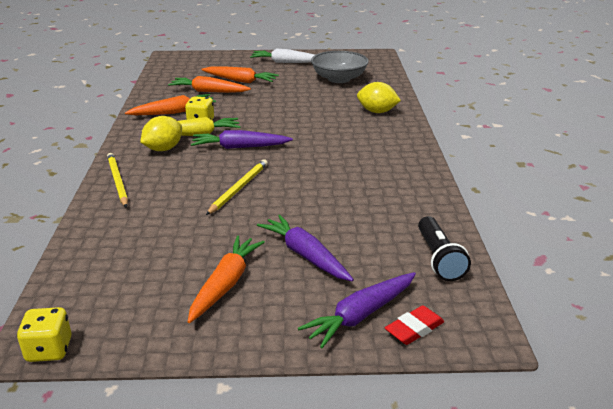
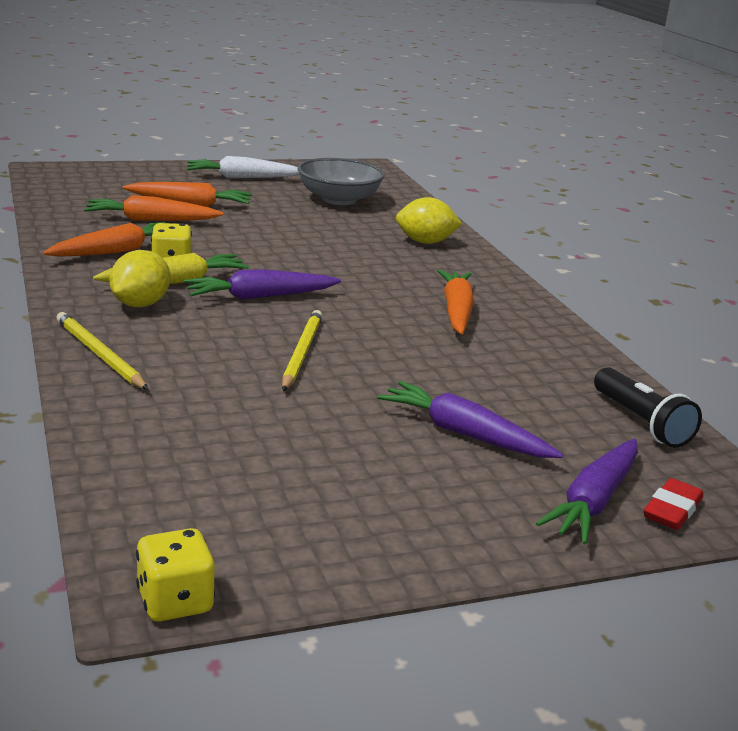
camera: 20 degrees left, 5 degrees down
(225, 284) = (379, 482): orange carrot -> orange carrot (456, 311)

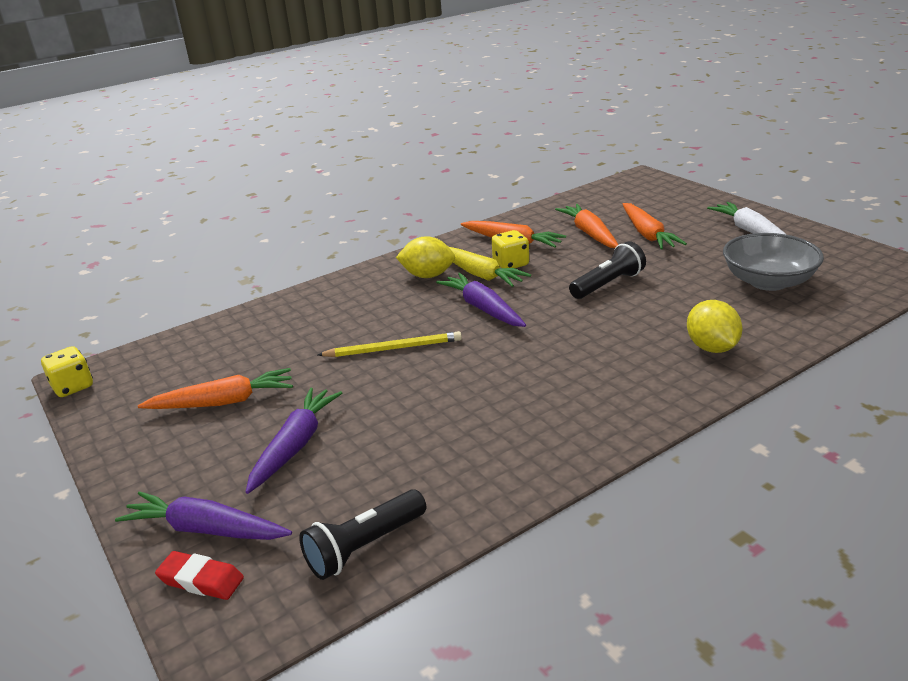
camera: 80 degrees right, 5 degrees up
(99, 354) = (341, 287): yellow pencil -> none
(275, 242) = (608, 284): none -> black flashlight
(456, 311) = (543, 398): orange carrot -> orange carrot (223, 402)

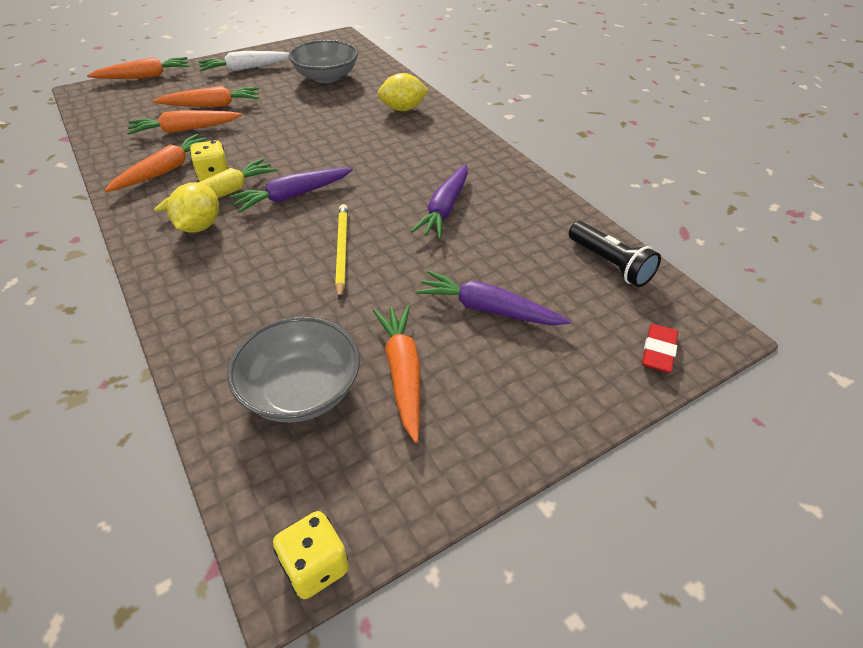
camera: 90 degrees left, 15 degrees up
(206, 529) = (601, 357): purple carrot -> purple carrot (444, 209)
(221, 357) = (301, 390): none -> grey bowl
(608, 284) = (289, 133): black flashlight -> none
(689, 191) = (144, 77): none -> orange carrot

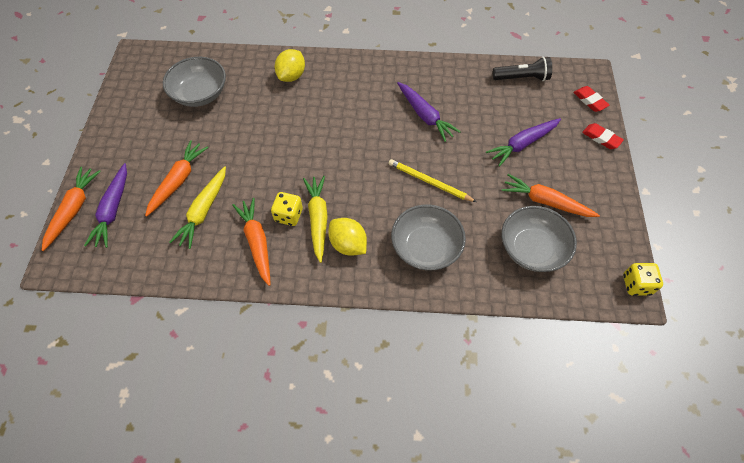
camera: 55 degrees left, 15 degrees up
(185, 130) = (204, 211): orange carrot -> yellow carrot
(234, 286) = (426, 247): none -> grey bowl
(246, 68) = (132, 135): white carrot -> none
(293, 196) = (352, 181): purple carrot -> purple carrot (113, 210)
(596, 394) = (601, 138): none -> red eraser

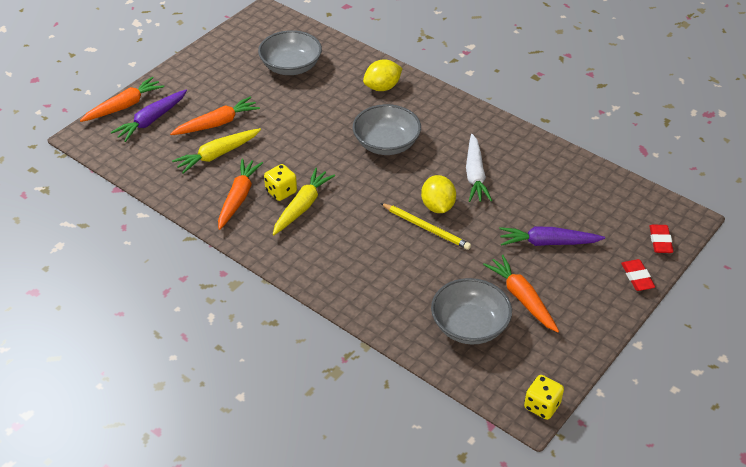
camera: 35 degrees right, 15 degrees down
(348, 244) = (310, 237): yellow lemon -> yellow lemon (437, 206)
(425, 115) = (475, 175): purple carrot -> white carrot
(426, 247) = (374, 274): grey bowl -> grey bowl (386, 144)
(429, 182) = (426, 228): yellow pencil -> yellow pencil turned 150 degrees clockwise
(522, 78) = (607, 189): black flashlight -> none

